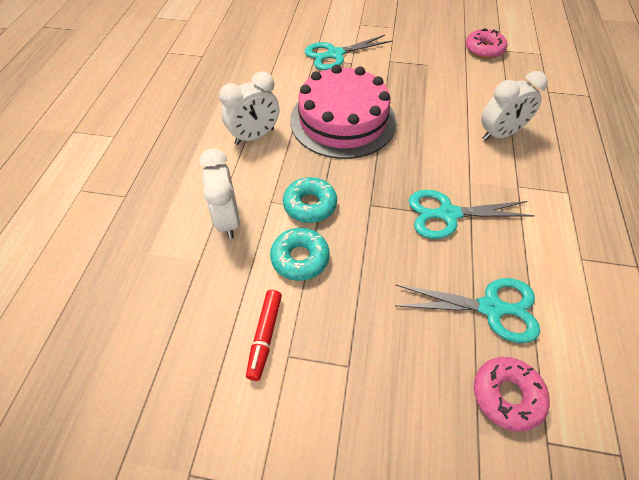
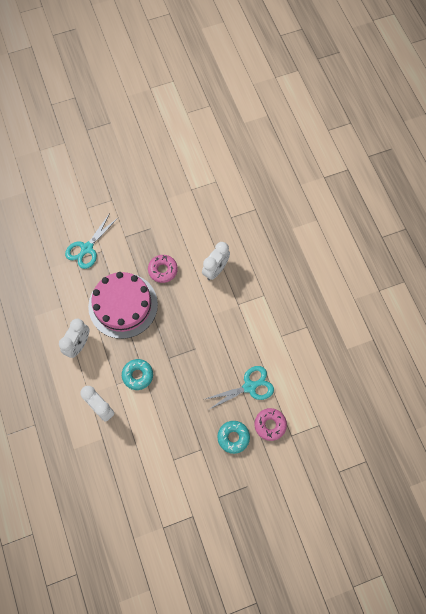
camera: 30 degrees left, 15 degrees up
(265, 336) = (158, 457): red marker -> none
(300, 258) = (151, 409): turquoise donut -> turquoise donut (233, 437)
(447, 214) = (210, 343): turquoise scissors -> none
(484, 49) = (180, 195): pink donut -> pink donut (163, 270)

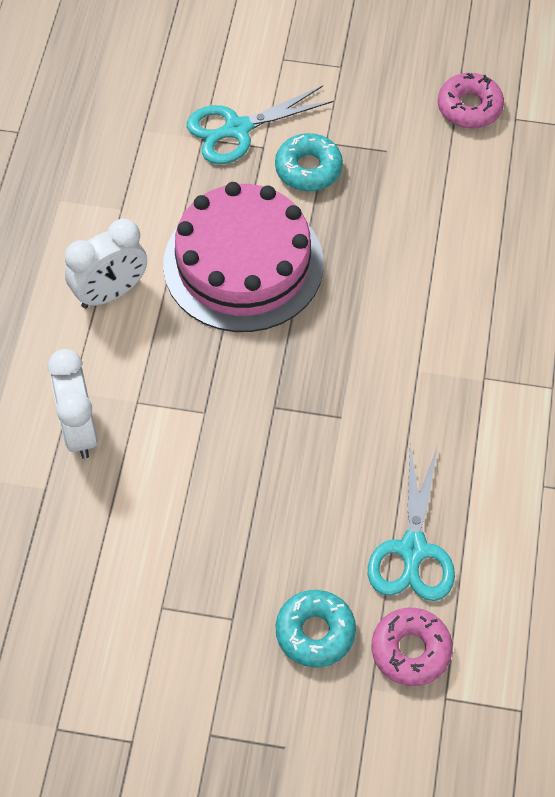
camera: 30 degrees right, 10 degrees down
(137, 375) = (191, 407): turquoise donut -> turquoise donut (308, 169)
(163, 270) = (364, 238): pink donut -> pink donut (469, 107)
(216, 270) = (476, 289): white clock -> none
(250, 386) = (413, 550): turquoise scissors -> turquoise scissors turned 90 degrees clockwise

